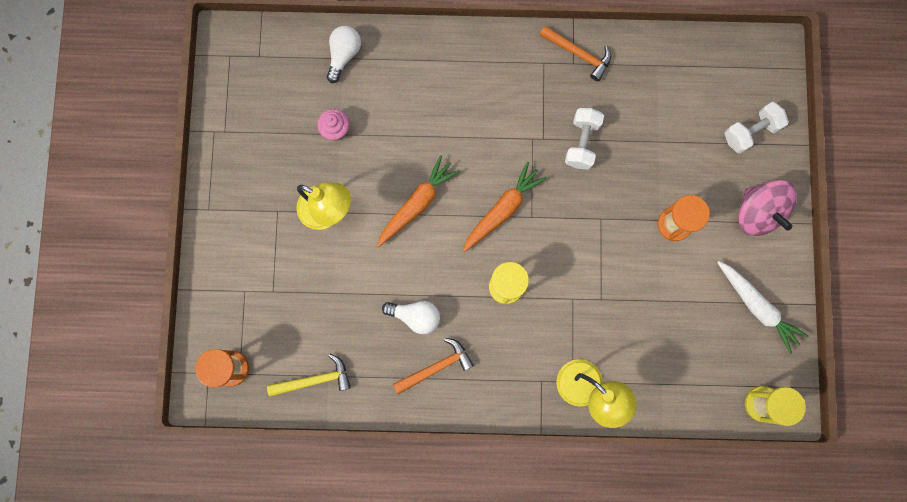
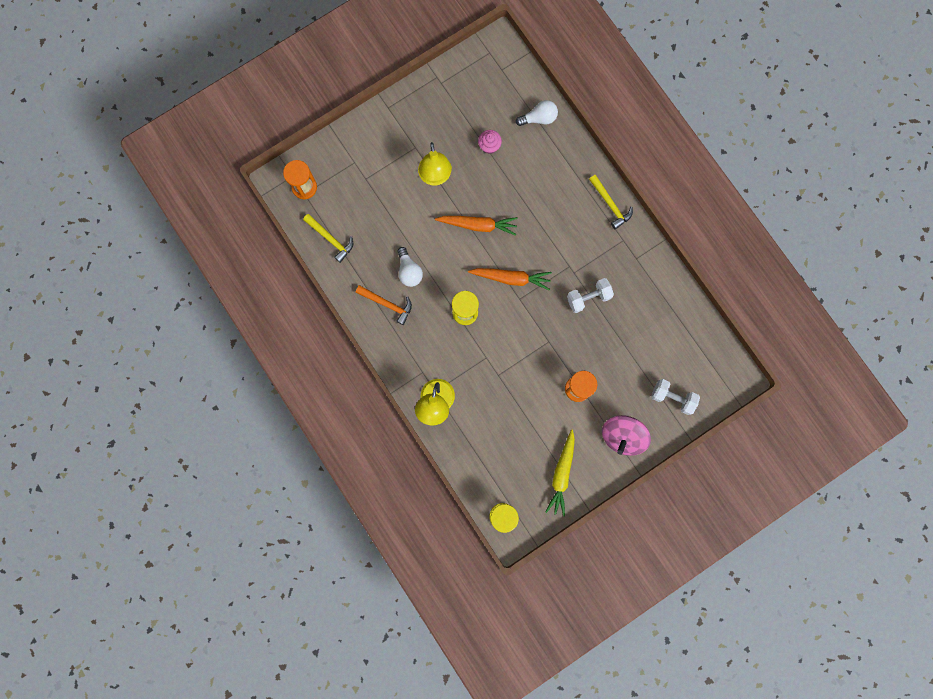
camera: 55 degrees right, 0 degrees up
(495, 48) = (610, 204): none -> yellow hammer
(578, 54) = (644, 258): orange hammer -> none
(756, 306) = (561, 474): white carrot -> yellow carrot

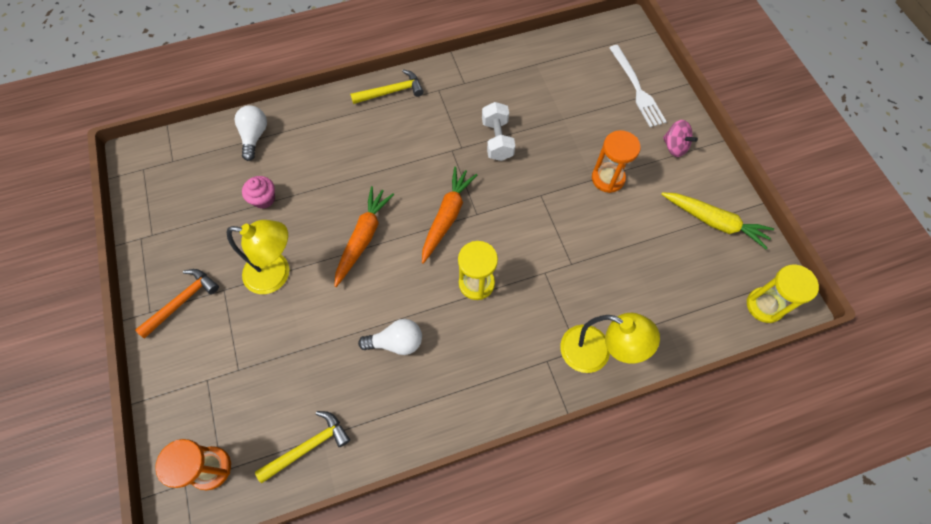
camera: 75 degrees left, 15 degrees down
(387, 304) = (435, 385): orange hammer -> orange hammer (182, 301)
(622, 436) = (674, 146): pink spinning top -> pink spinning top, size x0.60
(672, 398) = (636, 88): white dumbbell -> white fork

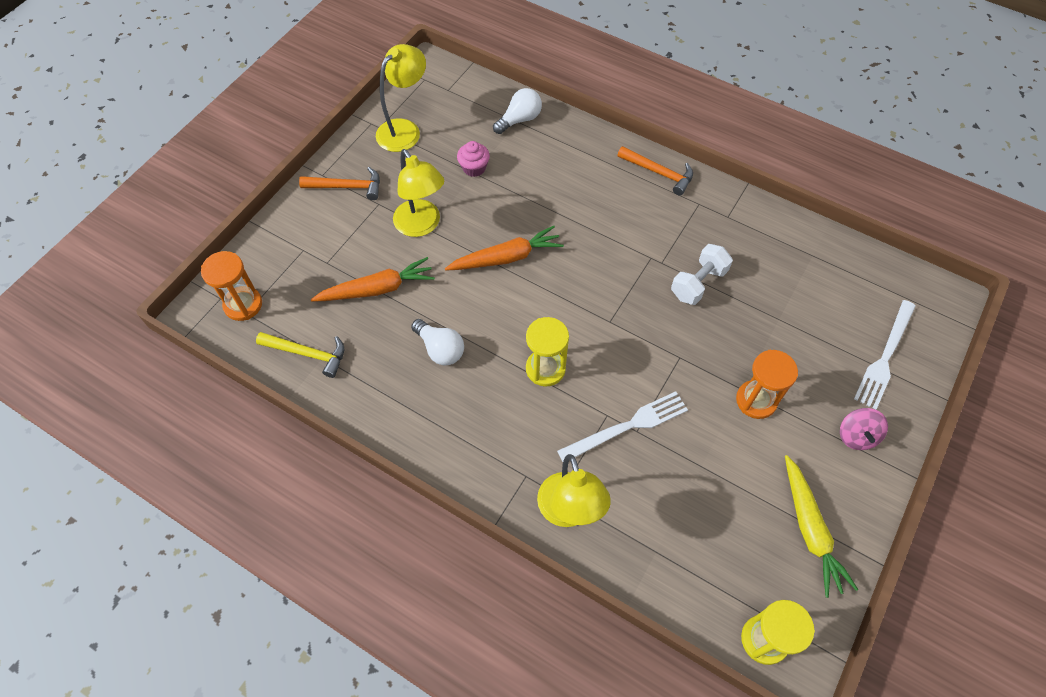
camera: 50 degrees right, 5 degrees down
(175, 219) = (404, 129): none -> yellow lamp
(391, 92) = (659, 173): yellow hammer -> orange hammer
(447, 217) = (584, 301): orange carrot -> orange carrot (377, 289)
(563, 267) = (627, 426): none -> white fork

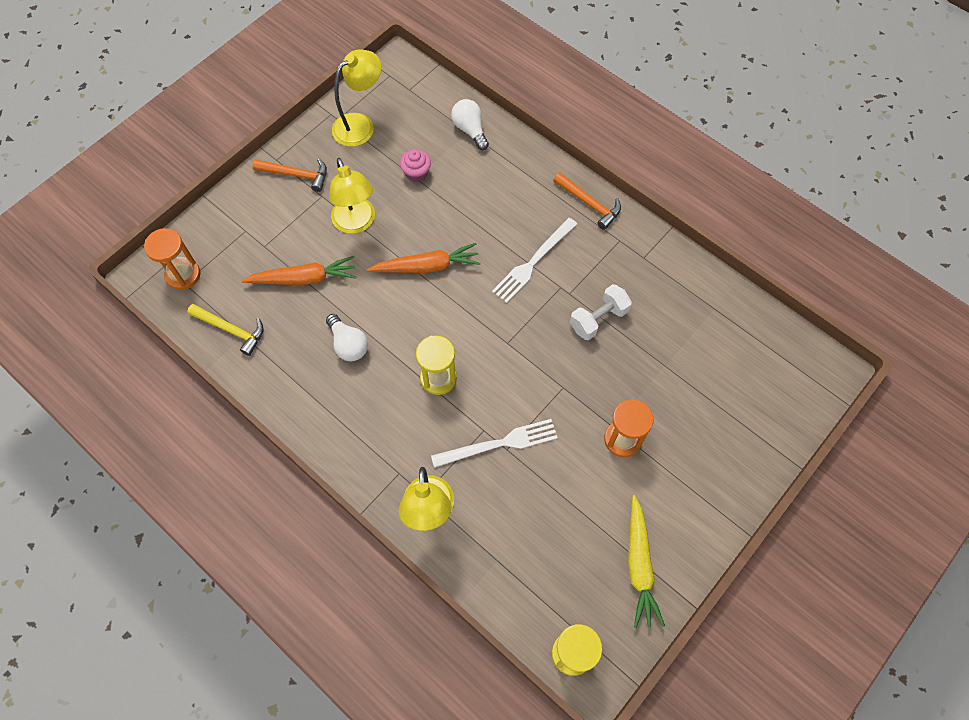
camera: 10 degrees right, 5 degrees up
(519, 119) = (470, 130): white light bulb -> white light bulb turned 90 degrees counterclockwise
(856, 436) = (706, 488): pink spinning top -> none
(885, 357) = (755, 418): white fork -> white fork (533, 262)

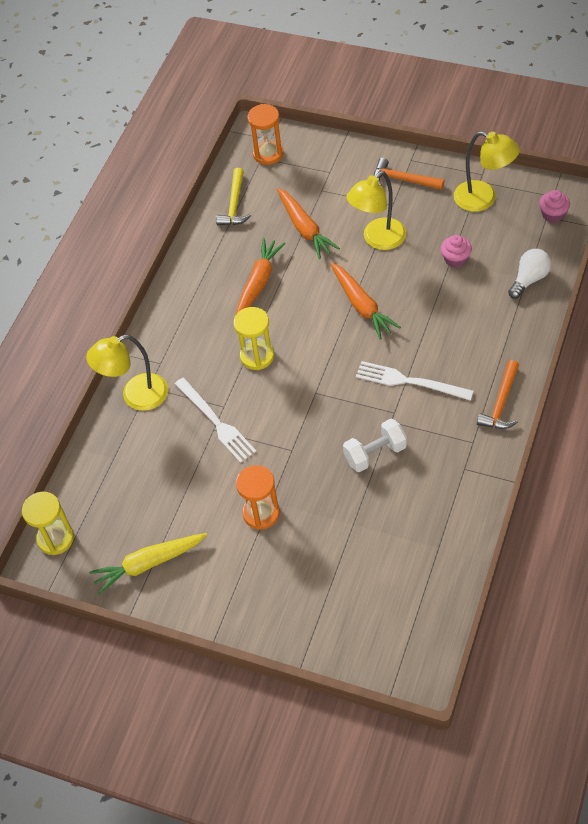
camera: 75 degrees right, 10 degrees down
(296, 175) = (403, 179): orange hammer -> orange hammer turned 120 degrees clockwise
(348, 344) = (258, 283): white light bulb -> orange carrot
(410, 84) = (553, 215): none -> pink cupcake
(598, 319) = (375, 454): white dumbbell -> white dumbbell turned 60 degrees counterclockwise

